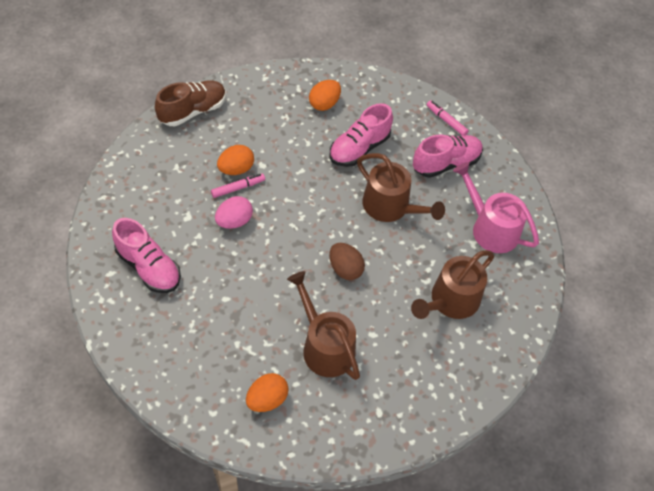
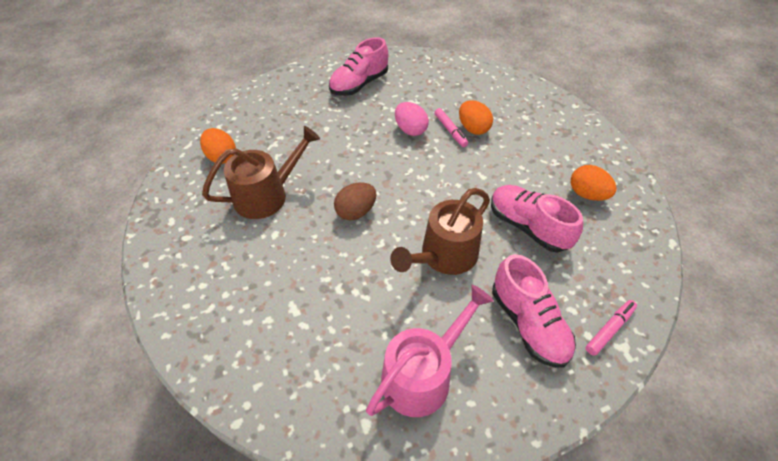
camera: 95 degrees right, 5 degrees down
(193, 111) = (538, 98): brown shoe -> none
(451, 301) = (308, 313): brown watering can -> none

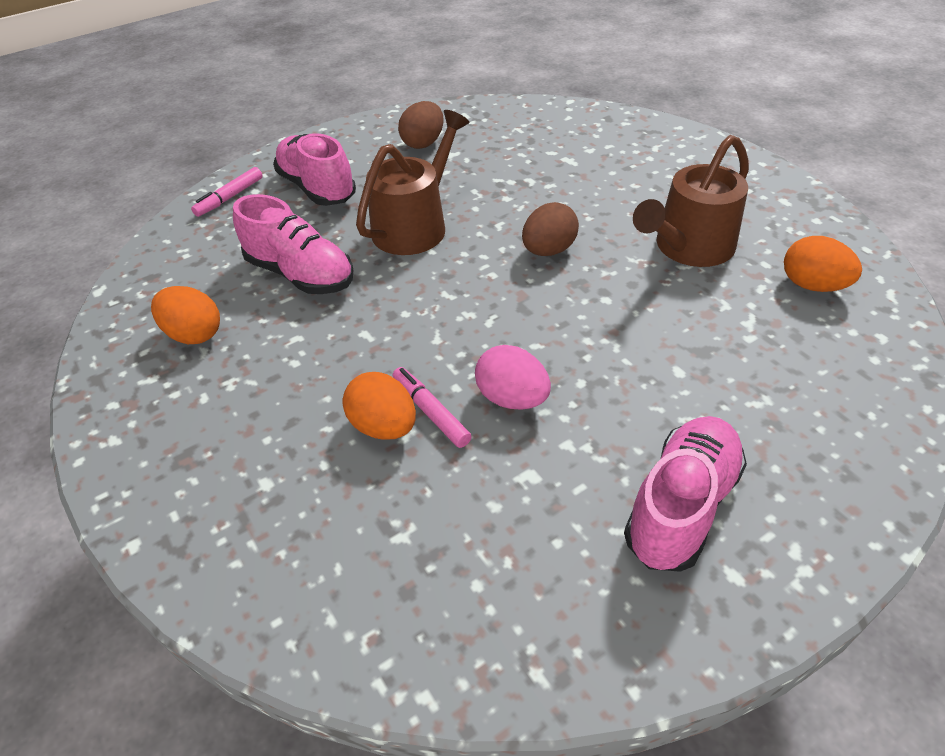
camera: 170 degrees right, 5 degrees down
(422, 374) = (423, 143): pink watering can -> brown egg

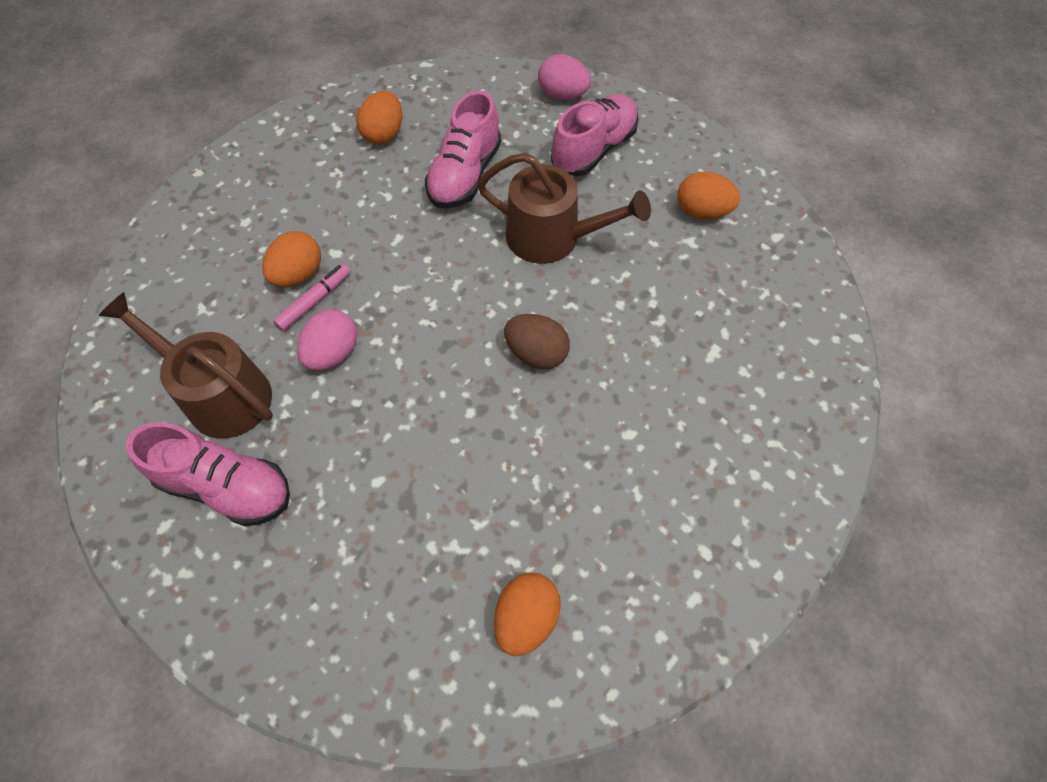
camera: 75 degrees right, 15 degrees up
(230, 197) = (562, 95): pink marker -> pink egg
(423, 143) = (702, 212): brown egg -> orange egg
(689, 247) = (570, 486): brown watering can -> brown watering can (221, 394)

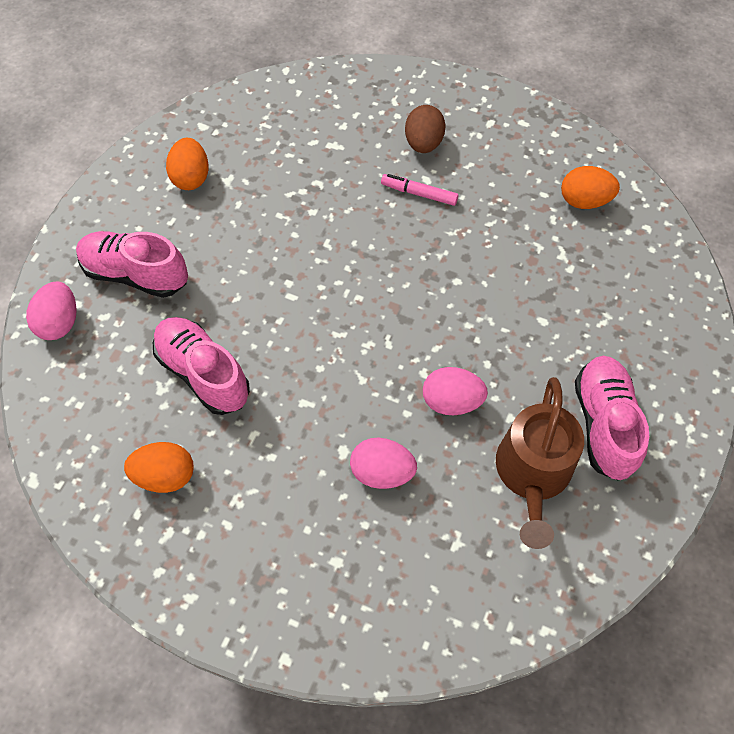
camera: 110 degrees left, 0 degrees up
(298, 274) = (382, 472): orange egg -> pink egg
(314, 301) = (405, 443): pink marker -> pink marker (419, 194)
(465, 175) = (203, 373): pink shoe -> pink shoe turned 135 degrees counterclockwise
(536, 354) = (384, 253): brown egg -> brown egg (423, 144)
(552, 237) = (259, 277): brown watering can -> none

